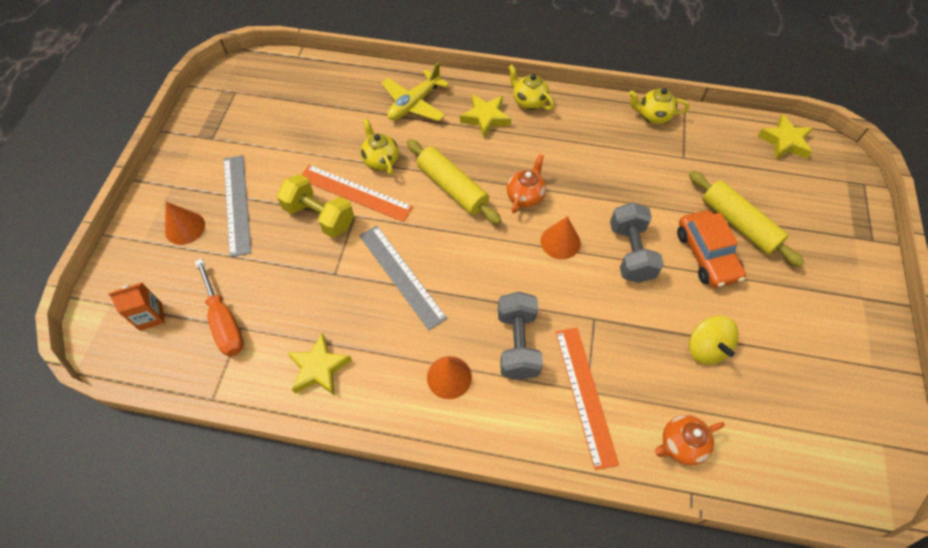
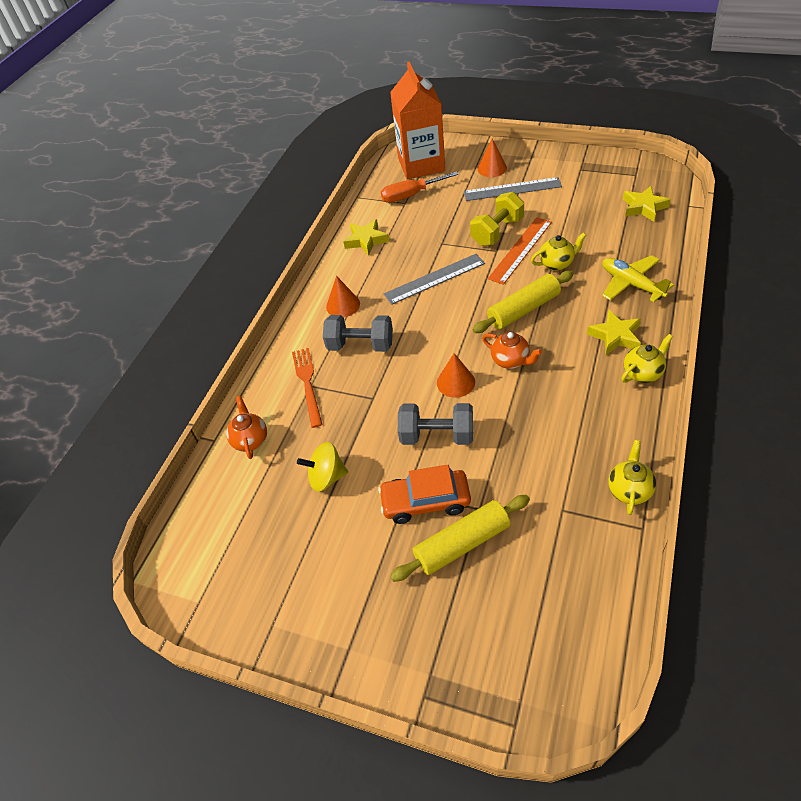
camera: 105 degrees right, 10 degrees down
(150, 316) = (421, 164): orange carton -> orange carton, size x2.40
(585, 395) = (307, 383): orange ruler -> orange fork
(785, 142) = (591, 640): yellow star -> yellow star (643, 207)

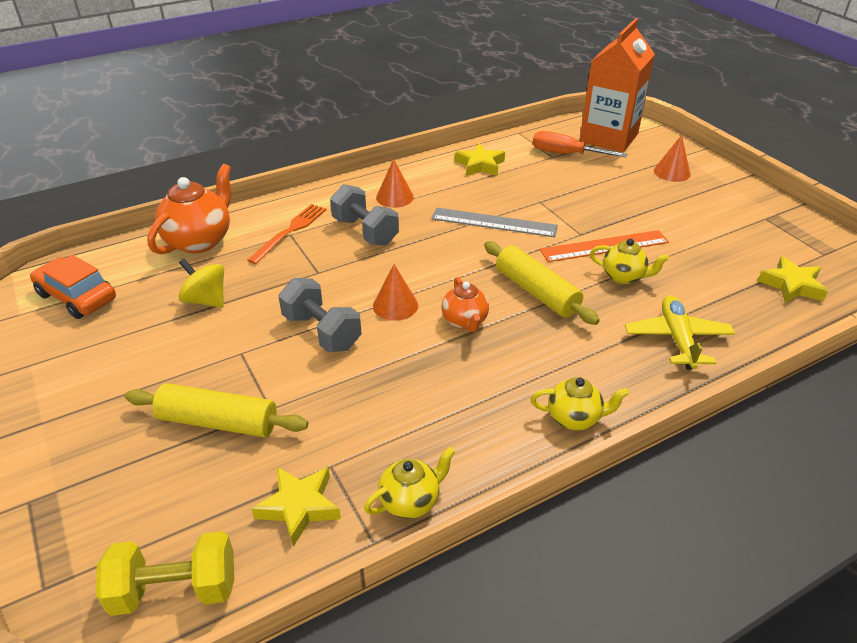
camera: 35 degrees right, 10 degrees down
(250, 440) = (200, 241): orange teapot -> orange teapot, size x1.70
(425, 501) = (241, 370): orange car -> orange car (77, 297)
(497, 232) = (603, 221): yellow dumbbell -> yellow dumbbell (175, 589)
(512, 189) = (668, 197): grey ruler -> none
(523, 310) = (536, 292): yellow rolling pin -> yellow rolling pin turned 45 degrees clockwise
(615, 336) = (593, 369): yellow star -> yellow star (299, 507)

